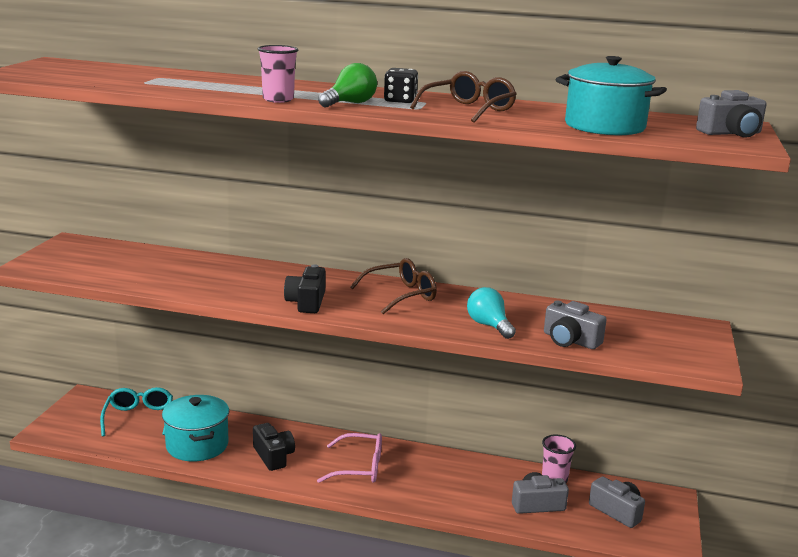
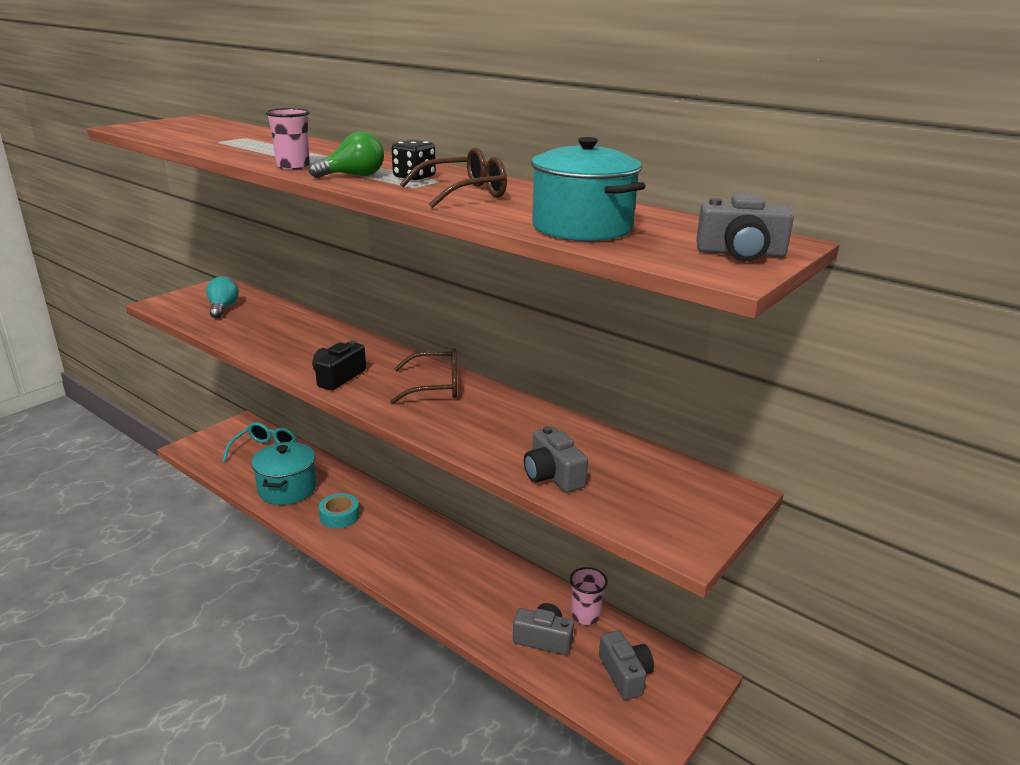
camera: 25 degrees right, 5 degrees up
(273, 456) = (339, 516): black camera -> turquoise tape
(359, 467) = (404, 548): pink glasses -> none
(489, 326) = (483, 438): turquoise light bulb -> turquoise light bulb (223, 308)

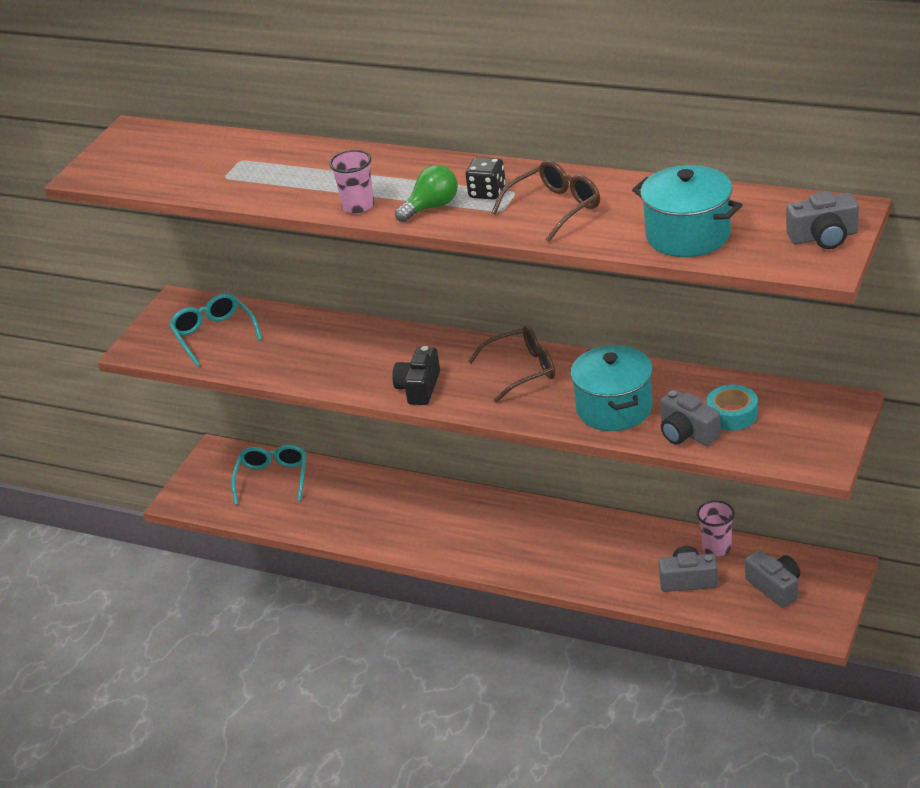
camera: 10 degrees left, 10 degrees up
(223, 308) = (214, 335): turquoise light bulb -> turquoise glasses
(287, 489) = (333, 513): turquoise pot -> turquoise pot (614, 408)
(339, 516) = (413, 525): turquoise tape -> turquoise tape (732, 414)

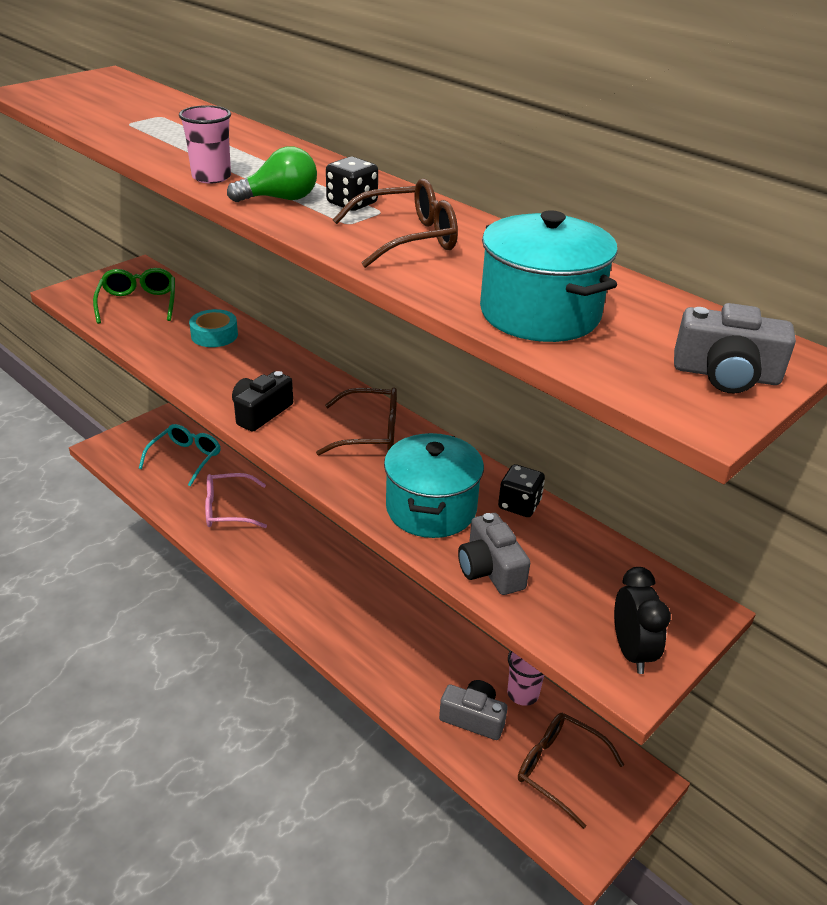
camera: 15 degrees right, 0 degrees up
(214, 335) = (138, 303): turquoise glasses -> green glasses
(354, 507) = (228, 509): none -> pink glasses
(677, 381) = (519, 505): none -> black dice
(732, 414) = (555, 568): turquoise tape -> turquoise tape (214, 335)
(775, 587) = (558, 769): grey camera -> brown glasses
(815, 446) = (631, 651): none -> black clock

